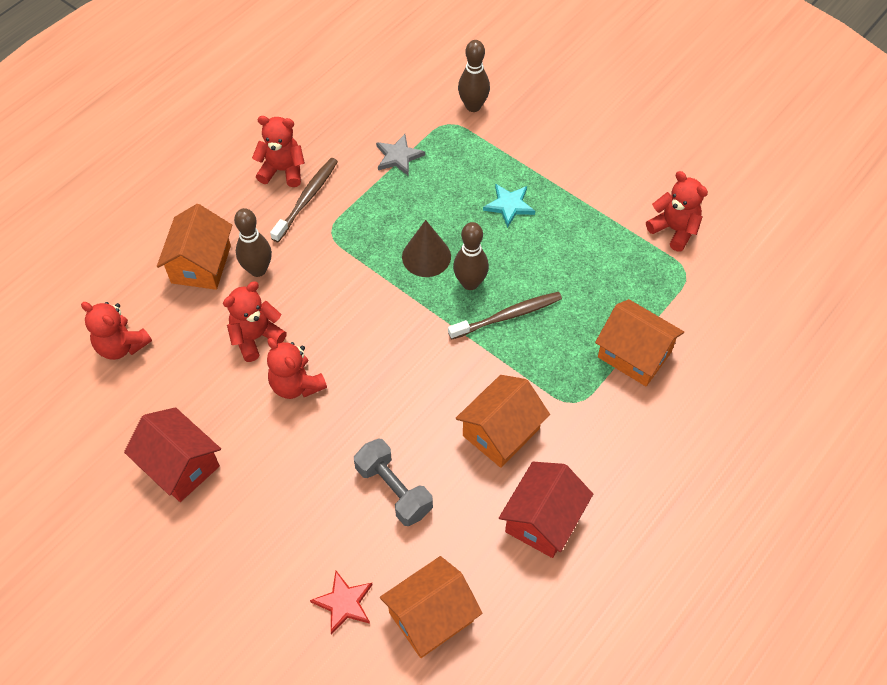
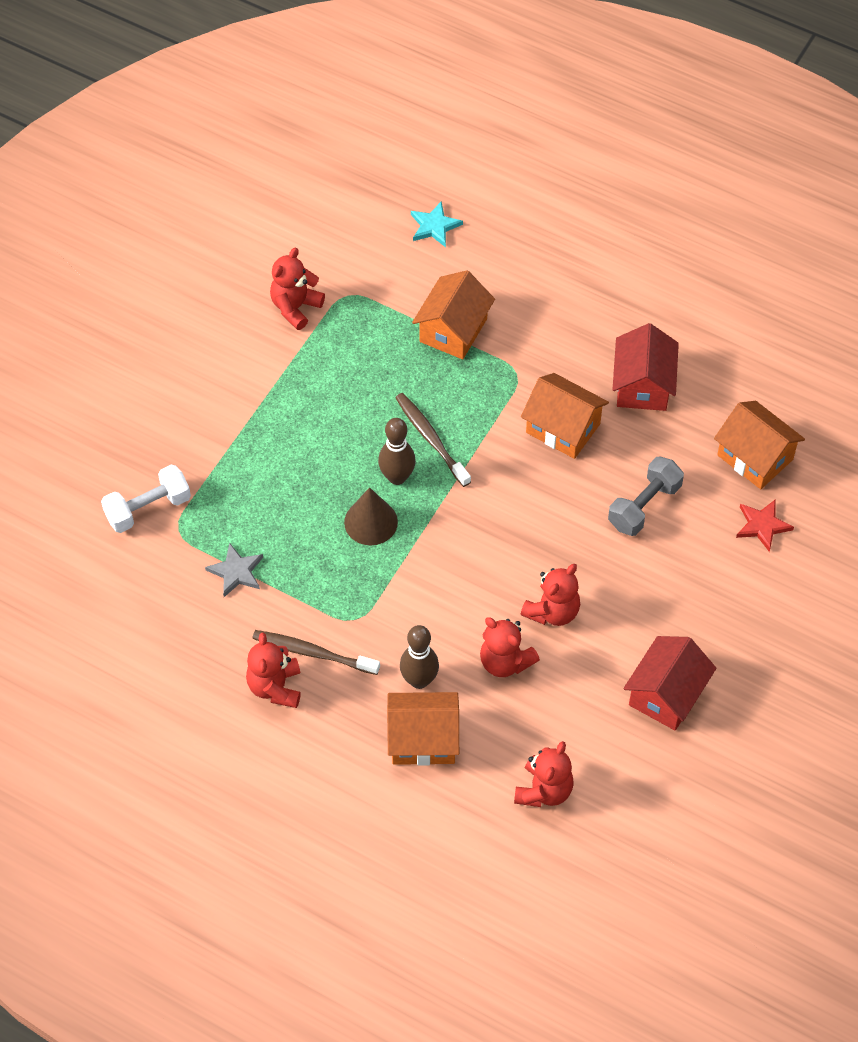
camera: 100 degrees left, 0 degrees up
(473, 106) = (148, 508): brown bowling pin -> white dumbbell
(509, 205) = (289, 455): turquoise star -> turquoise star (434, 226)
(543, 519) = (642, 385): red house -> red house turned 75 degrees clockwise

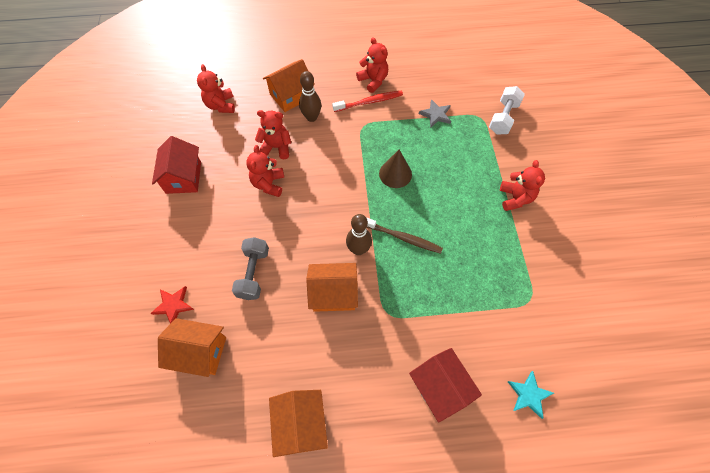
camera: 145 degrees right, 5 degrees up
(295, 307) = (549, 270): red teddy bear -> red teddy bear (515, 198)
(313, 653) = (369, 102): brown toothbrush -> red toothbrush
(397, 477) = (402, 205): brown bowling pin -> brown bowling pin (358, 249)
(453, 330) = (449, 318): orange house -> orange house (300, 423)
(642, 385) = (303, 358): red house -> red house (440, 387)

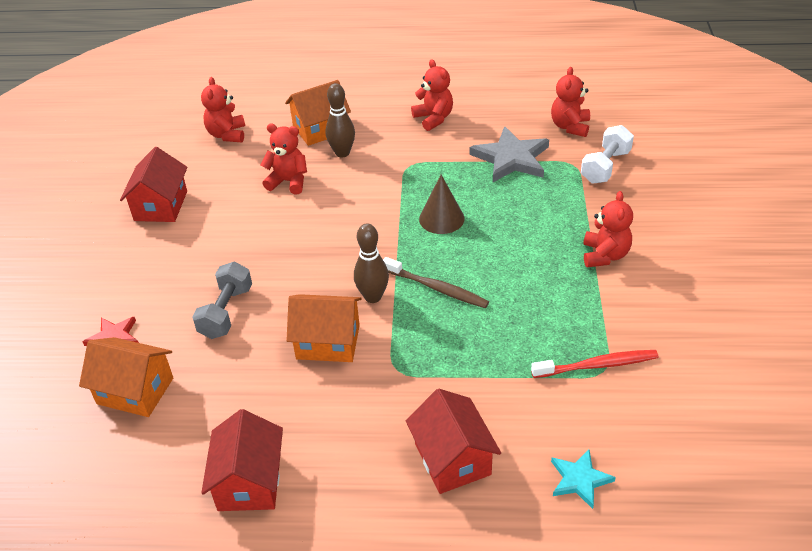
camera: 10 degrees right, 20 degrees down
(268, 184) = (269, 219): red teddy bear -> red teddy bear (570, 127)
(300, 423) = (249, 482): orange house -> red house
(369, 102) = (423, 140): red toothbrush -> red toothbrush (597, 365)
(436, 115) = (511, 158): grey star -> grey star, size x1.75

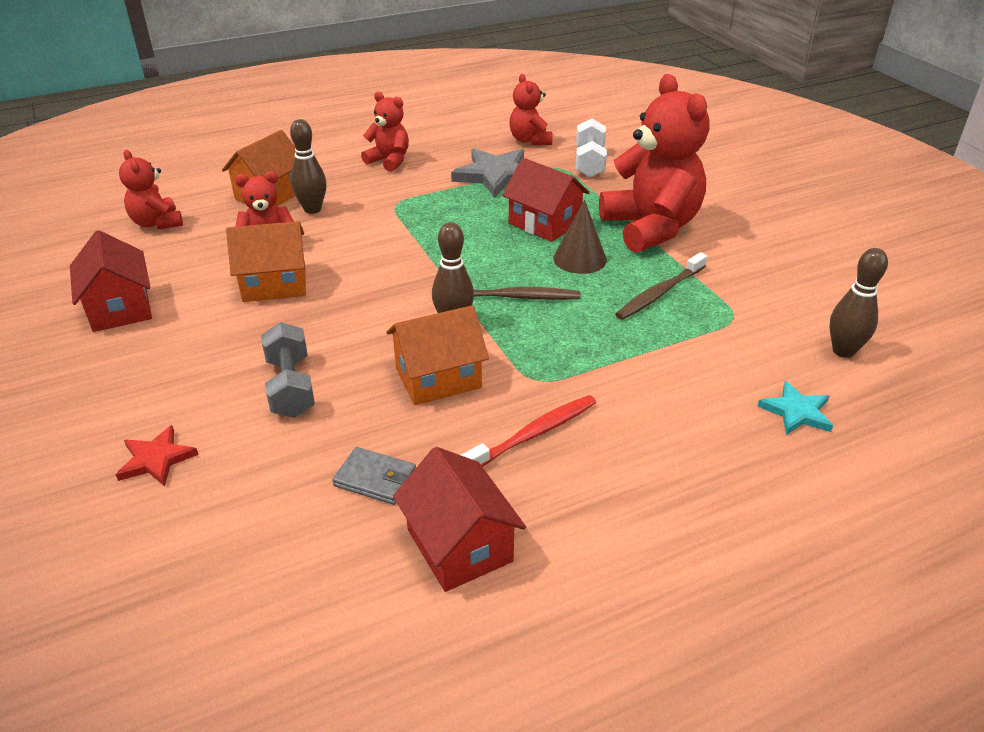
camera: 30 degrees left, 5 degrees down
(135, 391) = (231, 505): orange house -> orange house (274, 284)
(232, 408) = (375, 479): none -> grey wallet
(441, 218) = (468, 238): brown cone -> brown cone (579, 259)
(452, 459) = (663, 438): red house -> red house (544, 223)
(557, 325) = (659, 293): none -> brown toothbrush
(597, 365) = (724, 314): red toothbrush -> red toothbrush (533, 434)
(604, 255) = (651, 228): red teddy bear -> red teddy bear, size x1.91
(673, 440) = (843, 351): none -> brown bowling pin

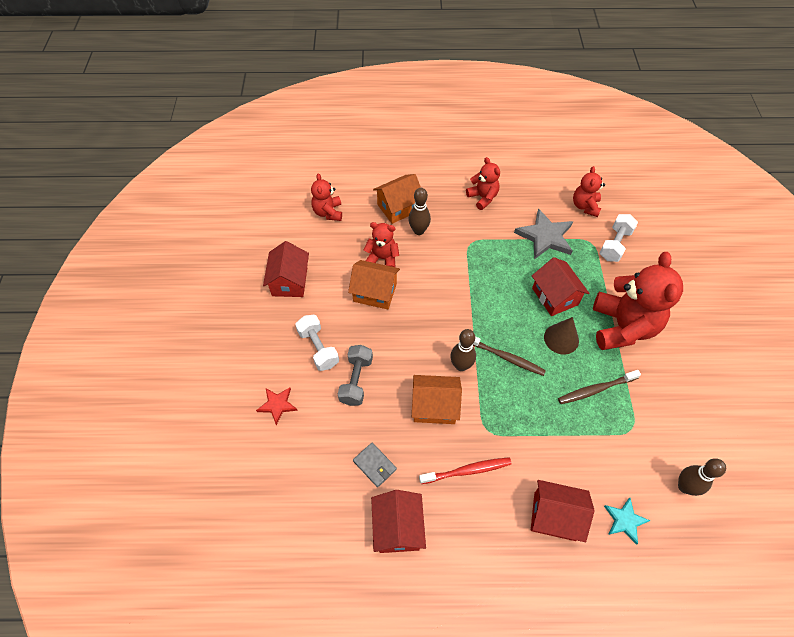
camera: 25 degrees right, 20 degrees up
(205, 368) = (318, 348): none -> white dumbbell
(698, 441) = (554, 516): none -> red house

